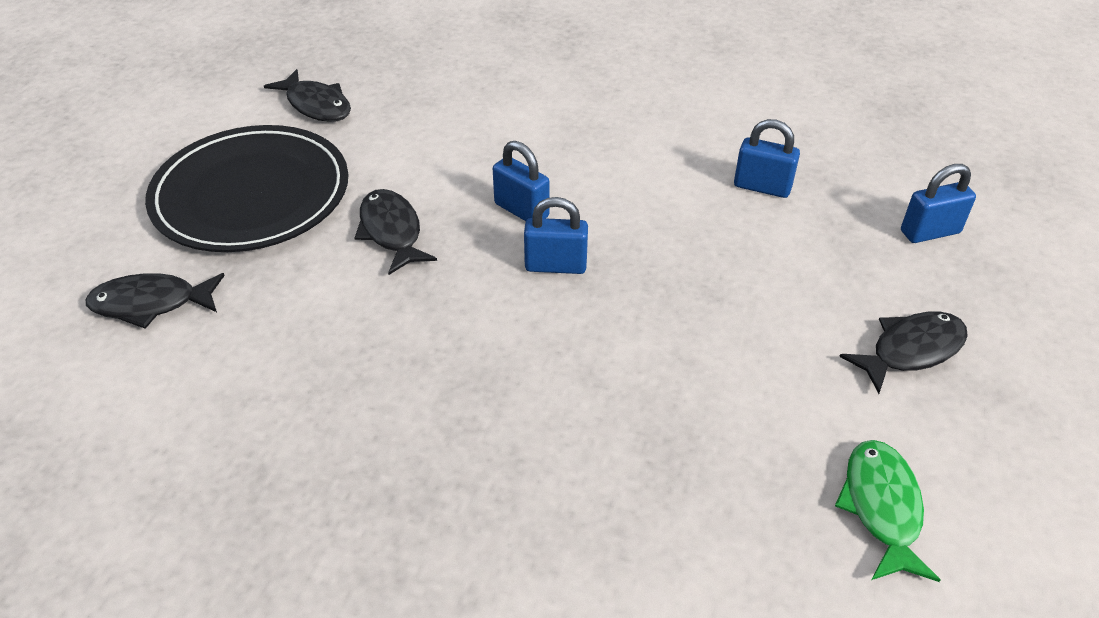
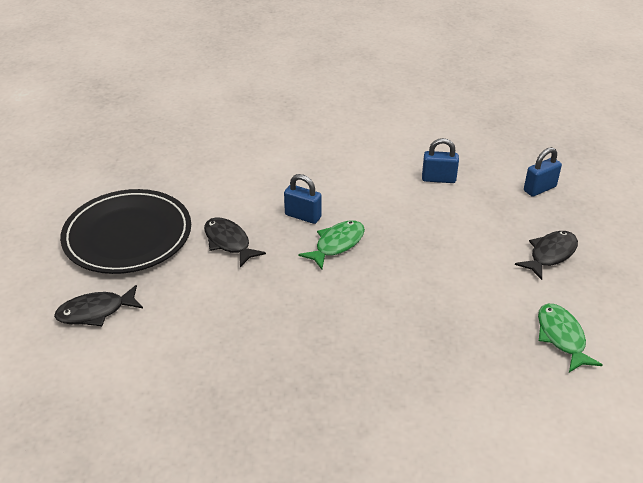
camera: 15 degrees left, 5 degrees down
(316, 105) = (143, 173): black fish -> none
(555, 265) = (337, 244): blue padlock -> green fish

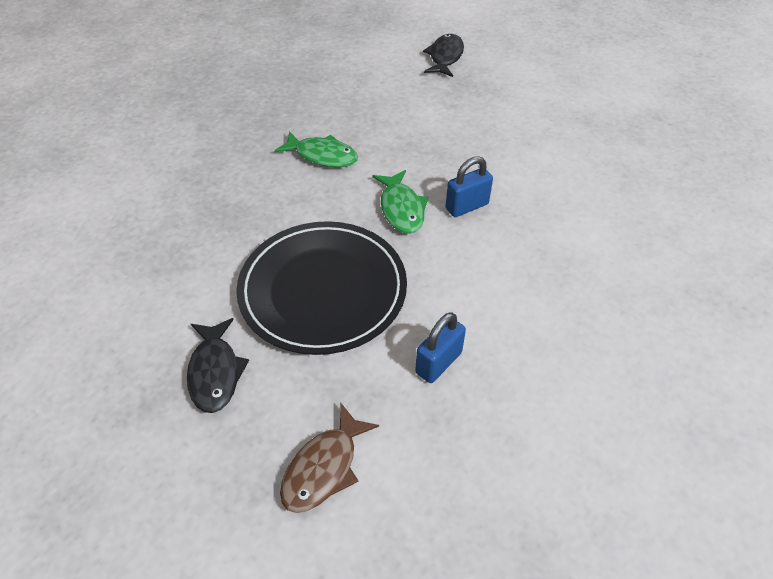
camera: 125 degrees right, 10 degrees up
(128, 235) = (529, 95): black plate -> black plate (323, 290)
(229, 242) = (468, 144): black fish -> none
(539, 189) = (324, 467): blue padlock -> brown fish
(561, 337) = (125, 290): green fish -> green fish (322, 156)

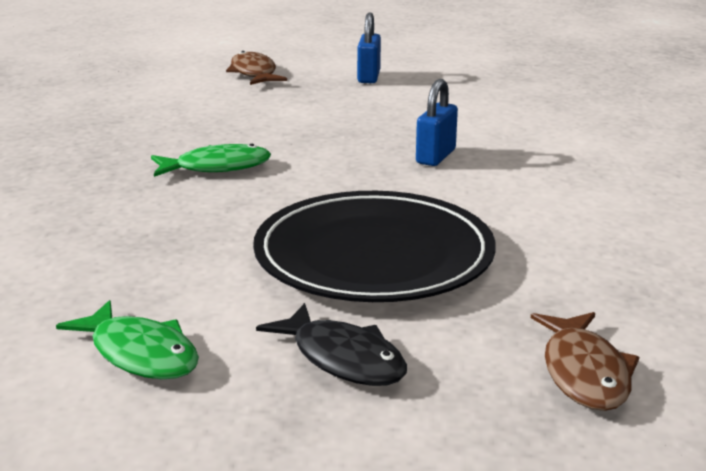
camera: 35 degrees left, 25 degrees down
(401, 209) = (369, 177): green fish -> green fish (140, 354)
(438, 363) = (576, 259): blue padlock -> blue padlock (368, 77)
(445, 57) = (254, 73): black fish -> brown fish

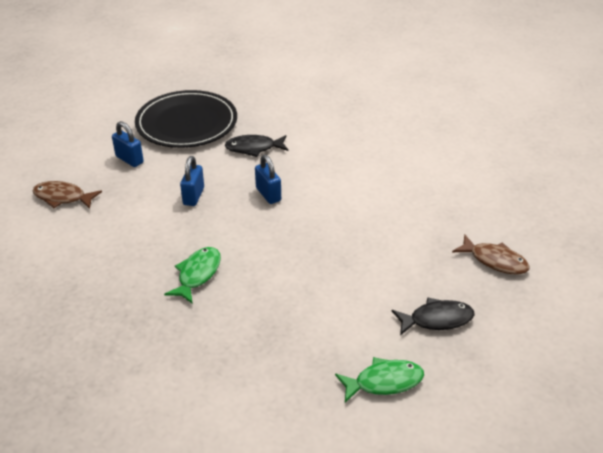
camera: 55 degrees left, 15 degrees up
(358, 122) = (193, 196): none -> blue padlock
(374, 255) = (355, 267): black plate -> black plate (187, 123)
(514, 122) = (254, 148): none -> black fish

